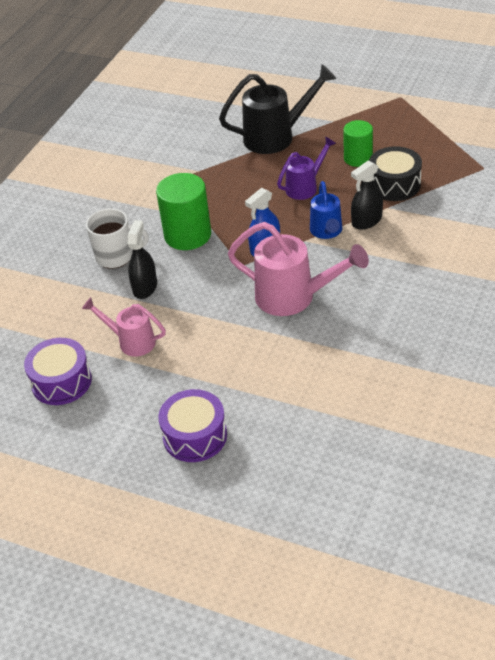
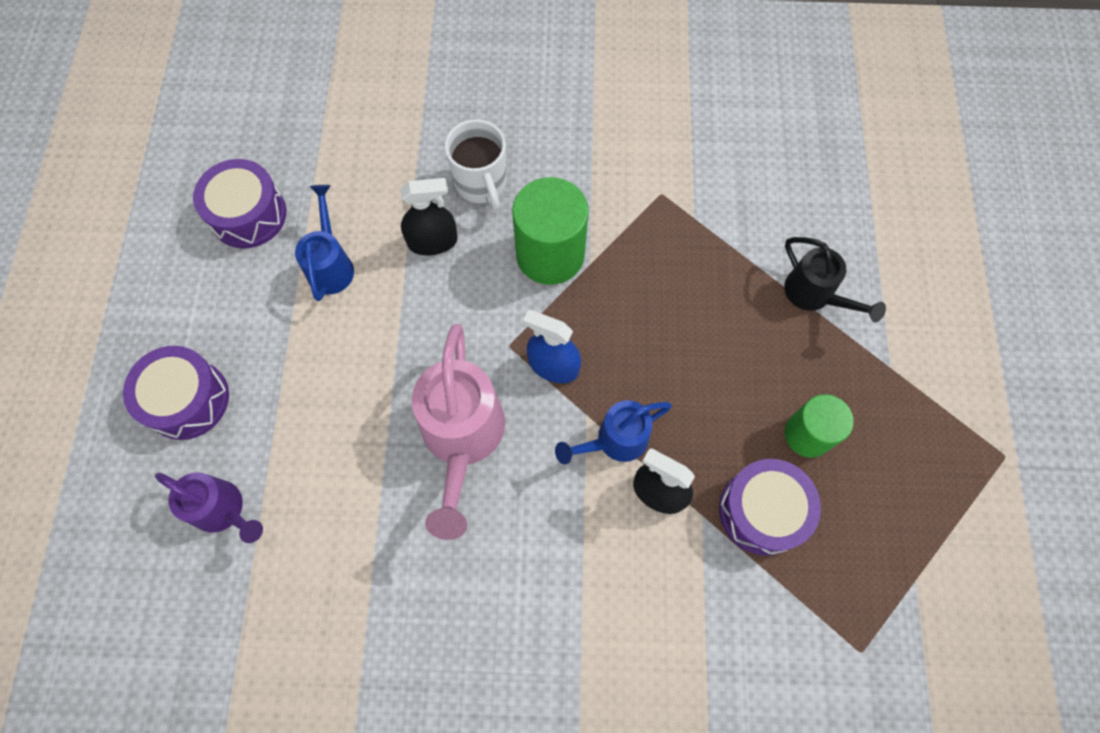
camera: 65 degrees right, 25 degrees up
(131, 342) = (331, 265): pink watering can -> blue watering can
(276, 137) = (814, 295): black watering can -> black watering can, size x0.60
(305, 187) = (708, 377): purple watering can -> purple watering can (223, 510)
(394, 184) = (762, 511): black drum -> purple drum

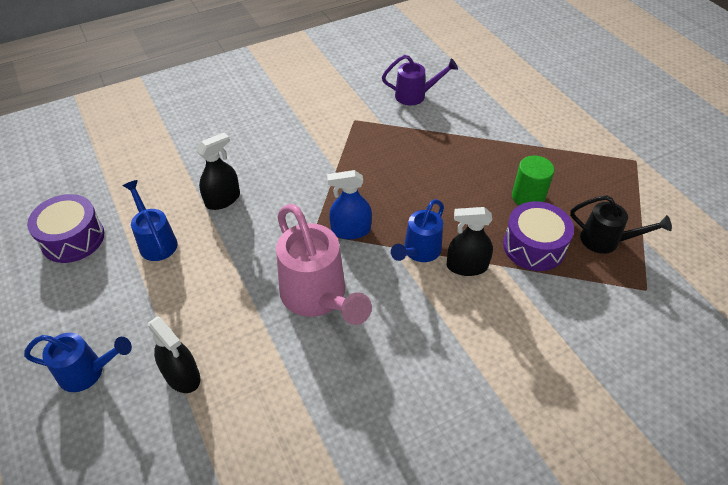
camera: 30 degrees left, 20 degrees down
(187, 399) = (87, 372): purple drum -> blue watering can
(223, 510) = (162, 430): purple watering can -> purple watering can (415, 95)
(273, 457) = (182, 375): none -> black spray bottle
(481, 184) = (236, 158): white mug -> none
(550, 254) = (307, 175): green cylinder -> none
(814, 295) = (478, 131): black watering can -> black watering can (606, 241)

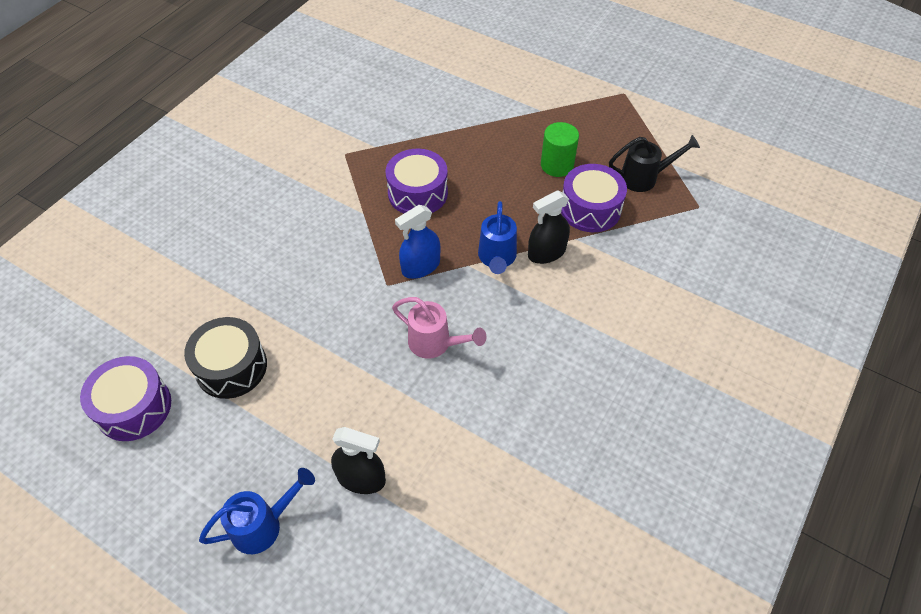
camera: 30 degrees left, 5 degrees up
(156, 241) = (231, 367): blue watering can -> black drum
(222, 199) = (269, 293): black spray bottle -> none
(317, 297) = (435, 343): pink watering can -> pink watering can, size x0.60
(390, 172) = (418, 193): none -> purple drum
(415, 95) = (388, 104): purple watering can -> none

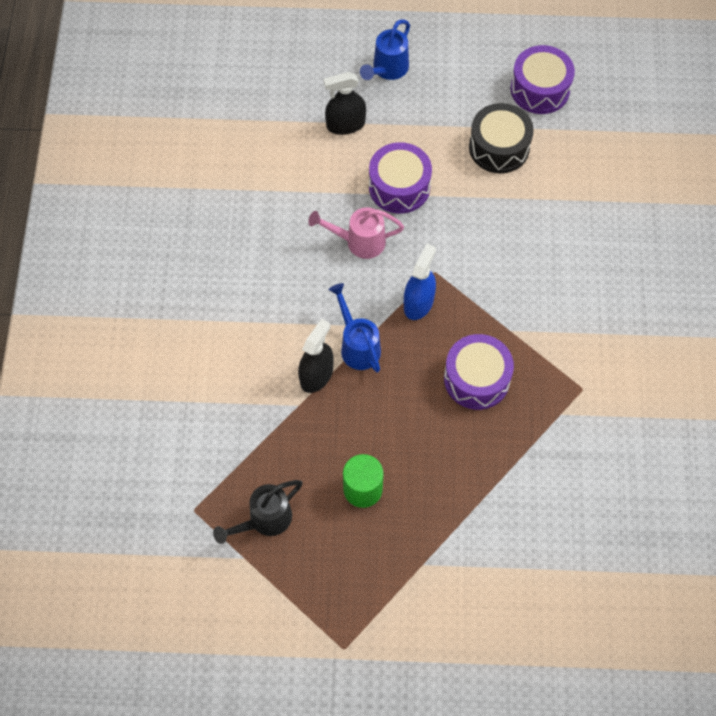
camera: 150 degrees right, 10 degrees up
(590, 209) = (301, 448): purple drum -> purple drum (399, 187)

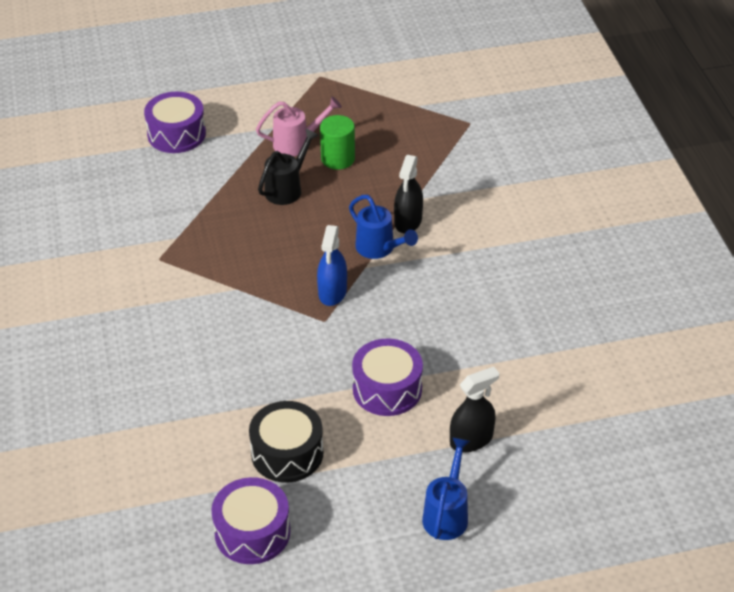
camera: 165 degrees right, 20 degrees down
(265, 520) = (410, 128): black watering can -> black watering can (287, 189)
(359, 242) = (410, 330): pink watering can -> pink watering can (297, 143)
(476, 379) = (260, 247): purple drum -> purple drum (176, 134)

